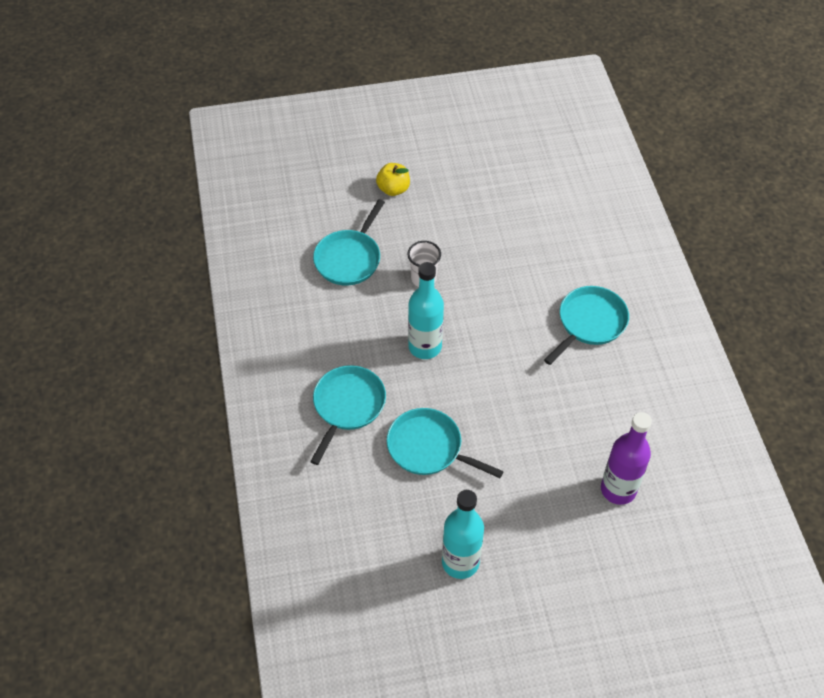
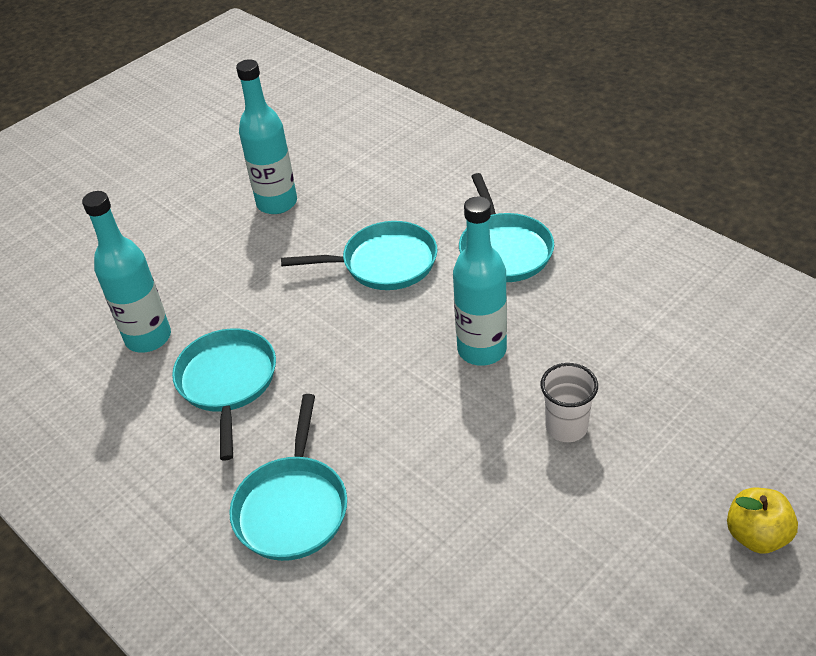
camera: 150 degrees right, 10 degrees down
(349, 258) = (687, 393): turquoise pan -> turquoise pan (227, 382)
(618, 489) = (148, 338): purple bottle -> turquoise bottle

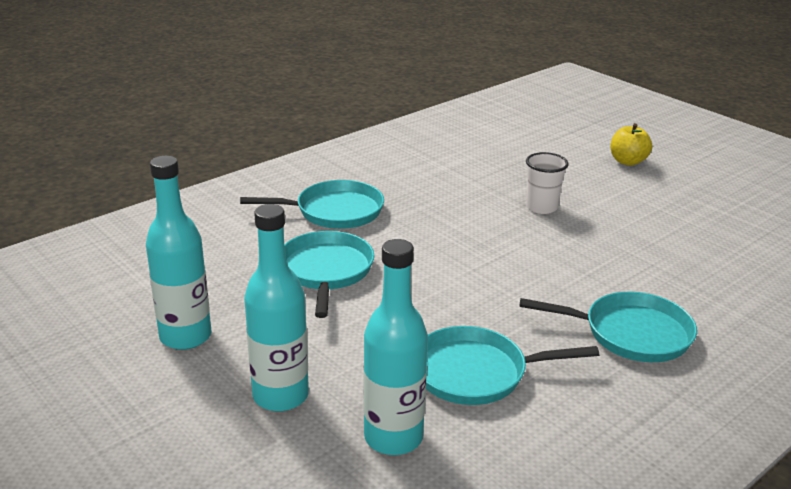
camera: 90 degrees left, 15 degrees down
(482, 350) = (456, 232): turquoise bottle -> turquoise bottle (280, 396)

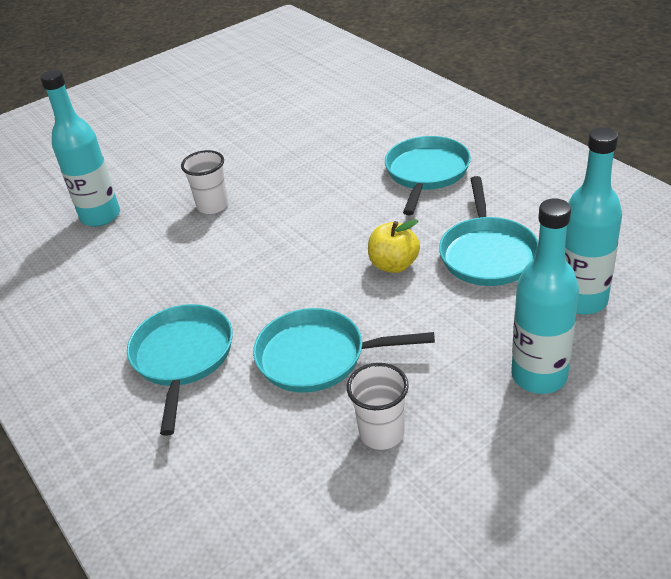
camera: 80 degrees left, 10 degrees up
(185, 336) = (446, 468): turquoise bottle -> turquoise bottle (100, 216)
(231, 304) = (382, 433): none -> white cup
(627, 161) = (135, 150): yellow apple -> yellow apple (394, 265)

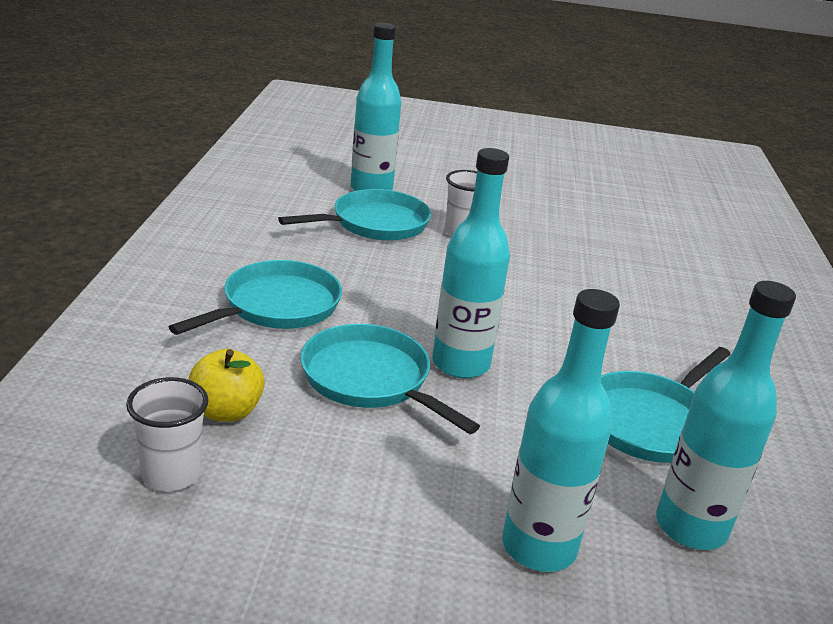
camera: 35 degrees right, 10 degrees down
(349, 302) = (461, 364): none -> turquoise bottle
(382, 433) = (328, 468): white cup -> white cup (171, 474)
(394, 265) = (544, 367): yellow apple -> yellow apple (226, 411)
(426, 173) = (691, 326): turquoise pan -> turquoise pan (375, 224)

